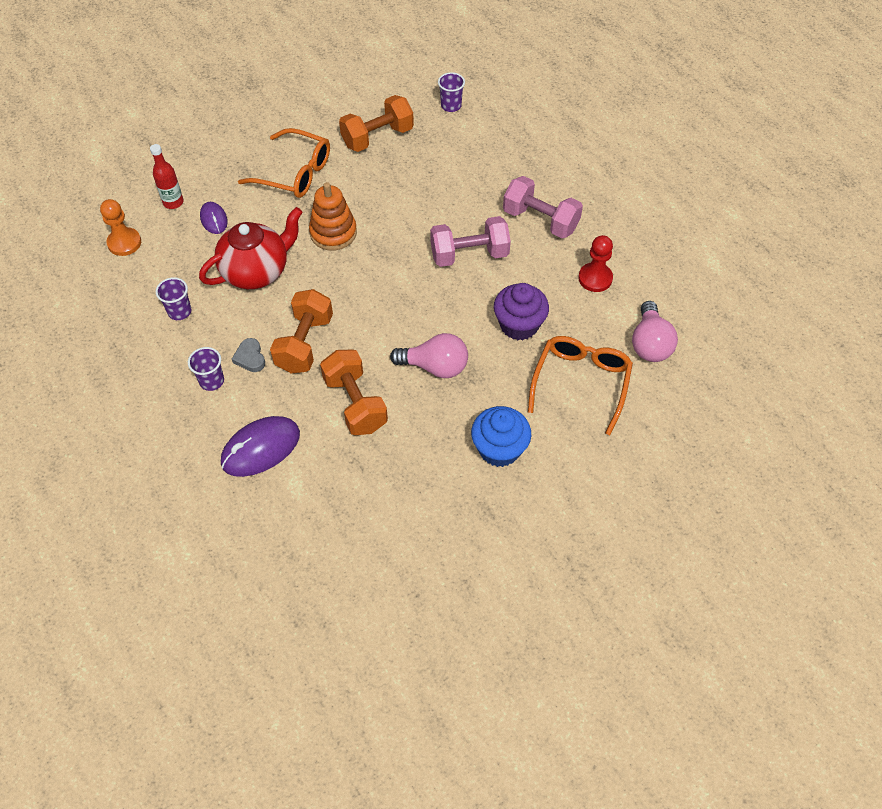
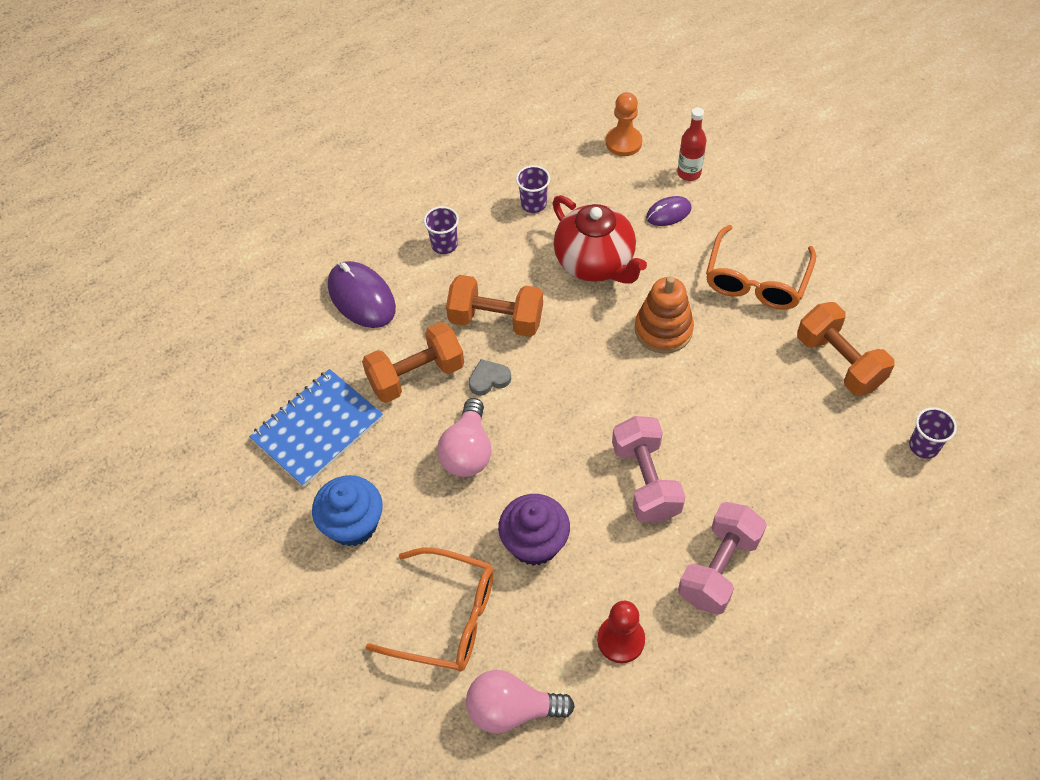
camera: 90 degrees right, 0 degrees up
(250, 357) = (475, 273): grey heart -> grey heart (489, 379)
(403, 480) = (317, 429): none -> blue notebook

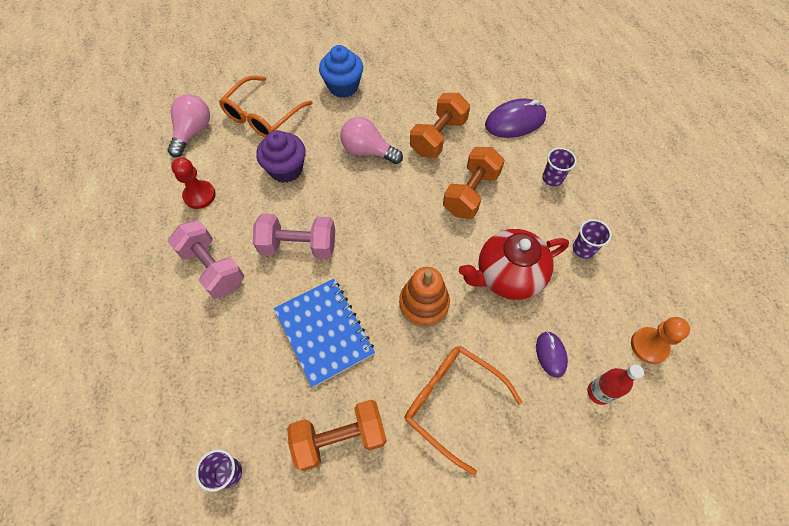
camera: 105 degrees right, 5 degrees up
(317, 429) = (416, 82): blue notebook -> blue notebook (324, 332)
(416, 375) = (438, 137): orange dumbbell -> orange dumbbell turned 45 degrees clockwise
(489, 379) = (420, 176): grey heart -> none

